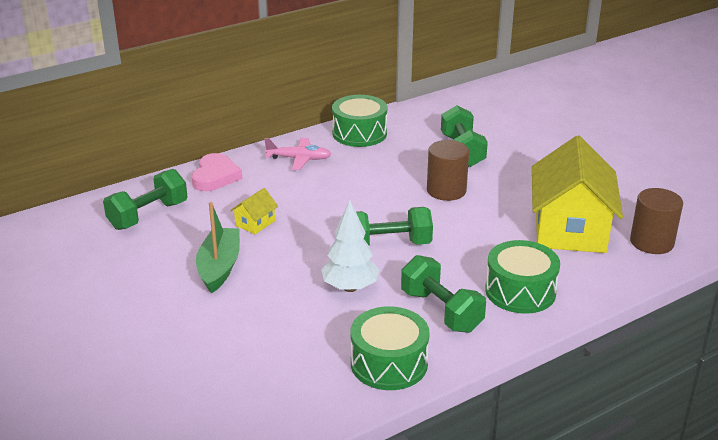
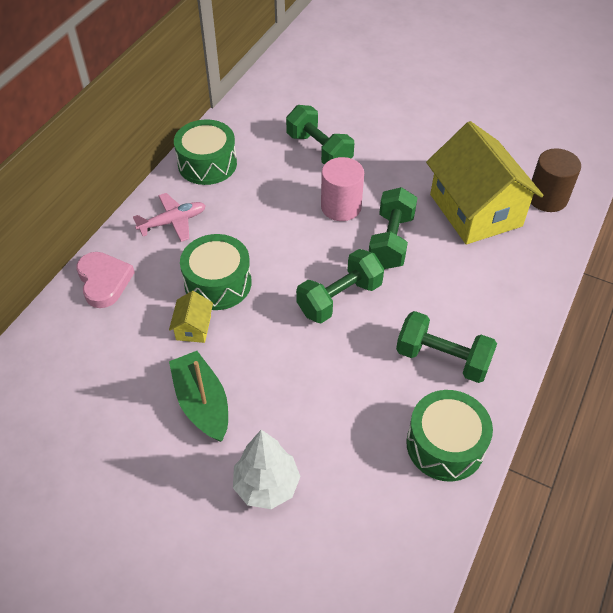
camera: 30 degrees left, 20 degrees up
(148, 215) = (73, 367): green dumbbell -> green dumbbell (391, 241)
(350, 287) = (345, 369): white tree -> white tree (266, 485)
(446, 190) = (341, 207): brown cylinder -> pink cylinder
(520, 291) = (488, 303): green drum -> green drum (218, 283)

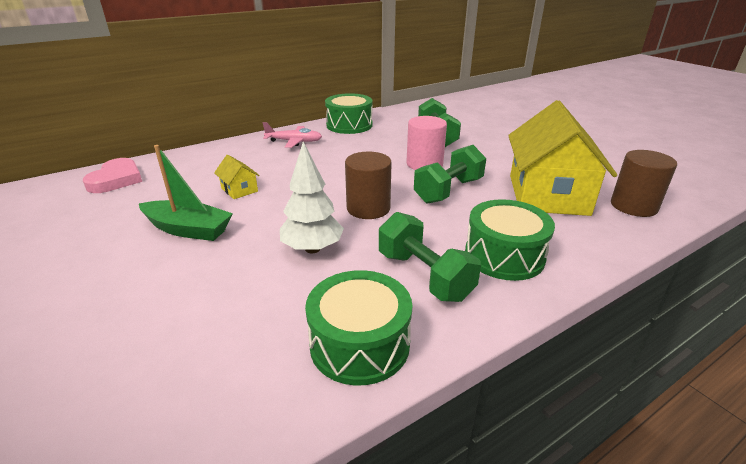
camera: 30 degrees right, 20 degrees down
(104, 281) = (216, 154): pink heart -> pink heart (116, 179)
(193, 327) = (239, 190): yellow house -> yellow house turned 75 degrees counterclockwise
(202, 403) = (188, 229): green boat -> green boat turned 105 degrees clockwise
(218, 283) = (286, 174): green drum -> green drum (504, 255)
(266, 485) = (161, 300): white tree -> white tree (312, 249)
(339, 298) = (368, 208): green dumbbell -> brown cylinder

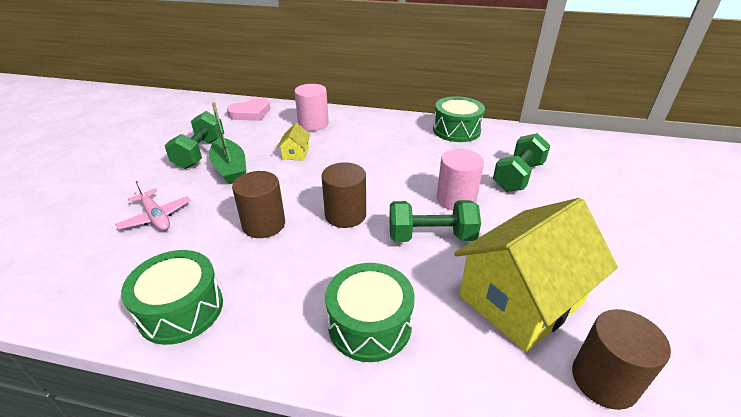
camera: 45 degrees right, 5 degrees up
(213, 163) = (313, 124): none -> pink cylinder
(294, 141) = (389, 128): pink plane -> pink plane (156, 217)
(312, 249) = (264, 224): white tree -> brown cylinder
(424, 276) = (288, 295): green dumbbell -> green dumbbell (200, 153)

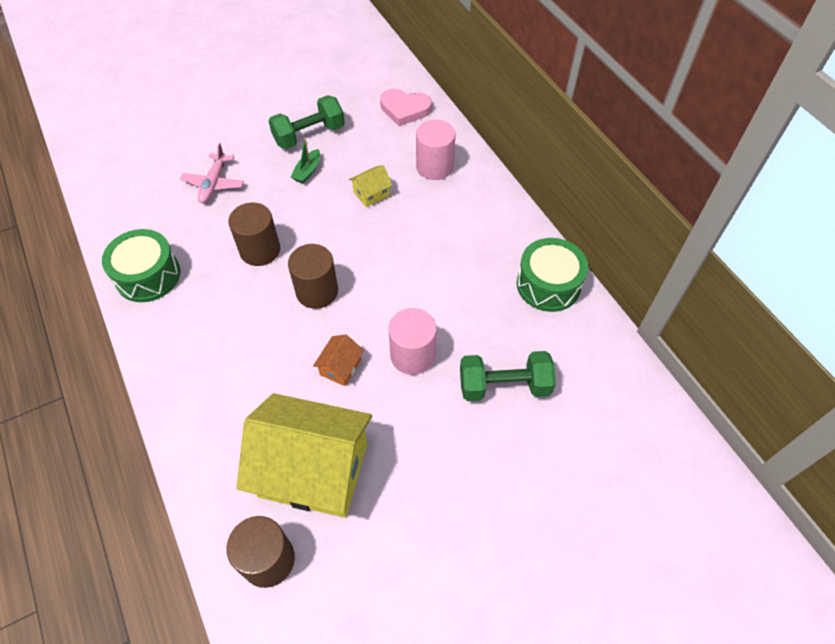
camera: 50 degrees right, 20 degrees up
(230, 168) = (307, 171): green boat -> green boat, size x0.57
(370, 324) = (213, 386): green drum -> none
(431, 236) = (340, 367): green dumbbell -> orange house

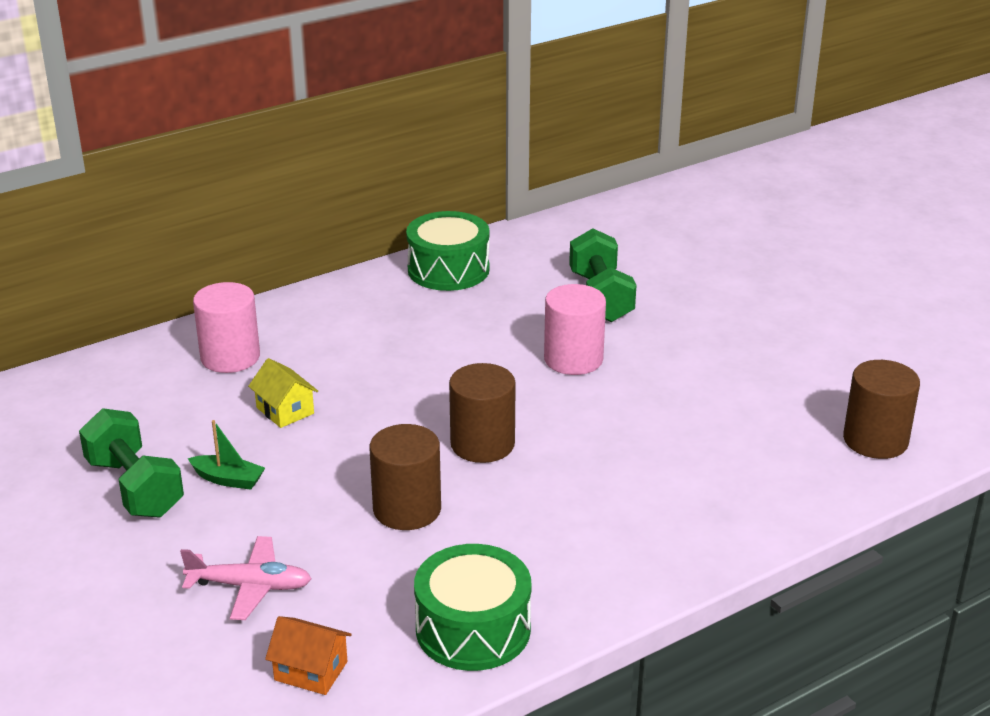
camera: 95 degrees left, 25 degrees down
(313, 470) = (754, 419): yellow house -> none
(340, 367) = (605, 412): orange house -> orange house (311, 671)
(405, 109) = (88, 391): pink heart -> none

